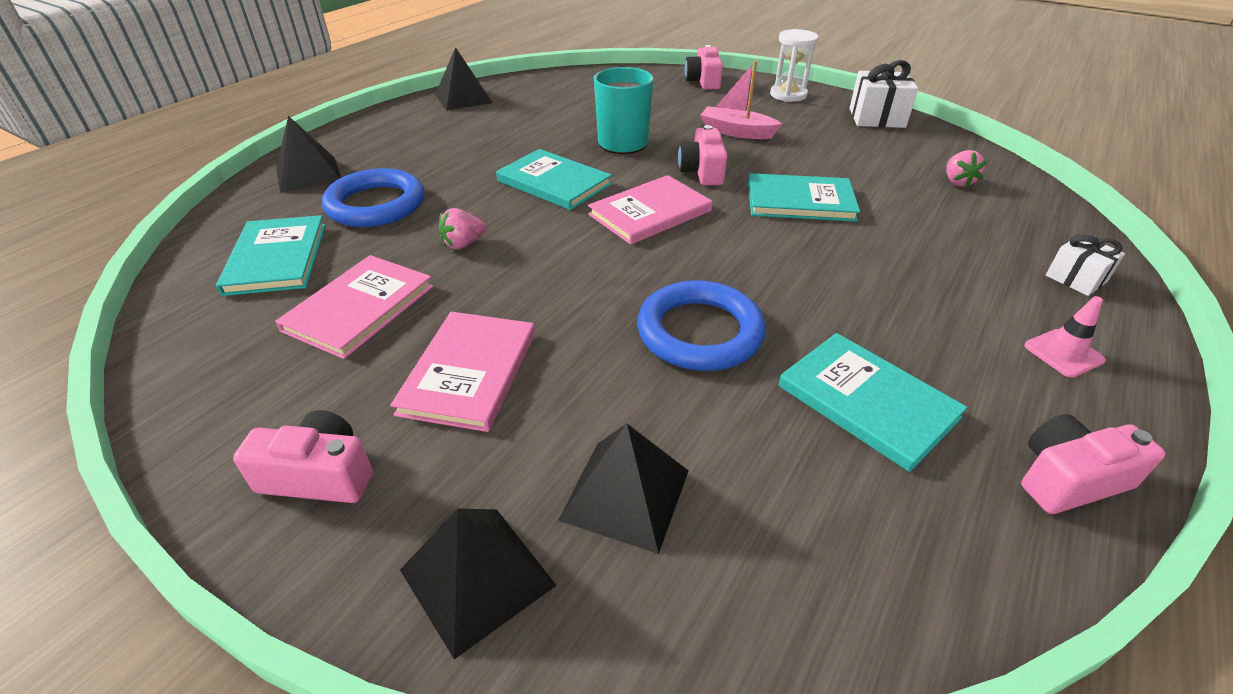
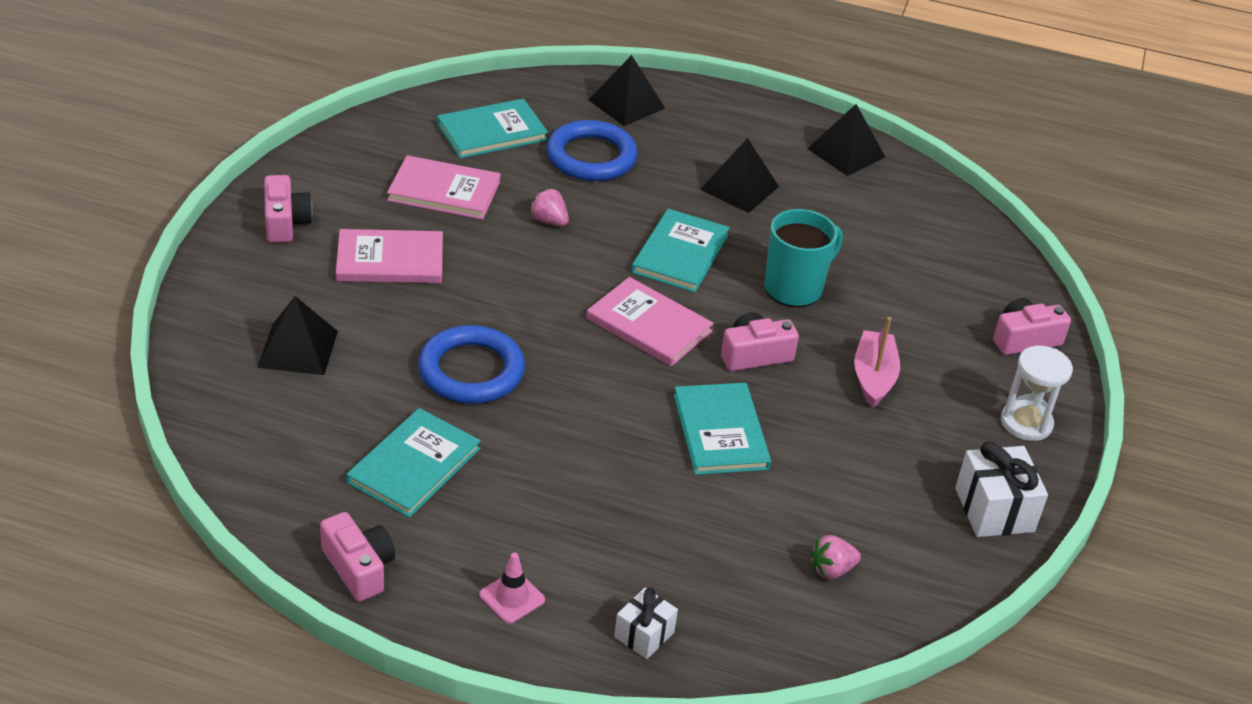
camera: 70 degrees right, 0 degrees up
(477, 577) = (229, 299): black pyramid -> black pyramid (739, 188)

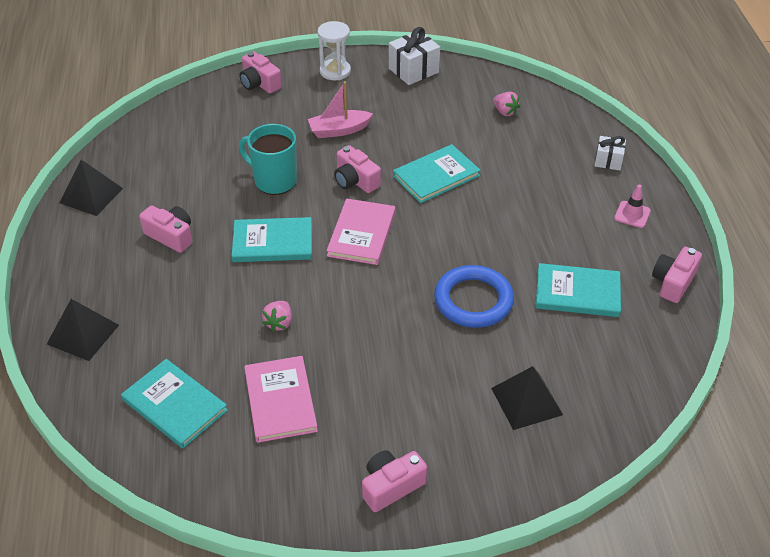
camera: 110 degrees left, 5 degrees up
(390, 260) = (391, 395): pink book -> none
(591, 157) = (177, 329): blue ring -> none
(739, 188) = (171, 236): black pyramid -> pink camera

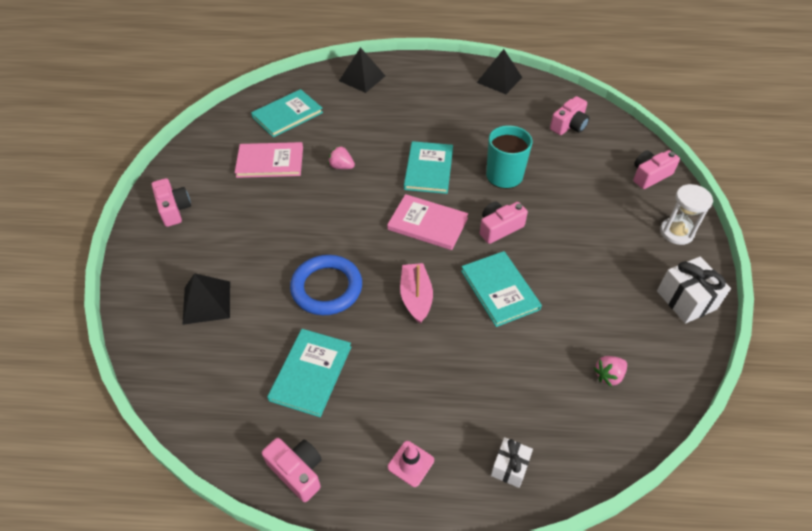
camera: 100 degrees right, 5 degrees up
(171, 236) = (447, 116): pink camera -> pink camera (569, 125)
(339, 130) = (575, 224): pink boat -> pink boat (416, 297)

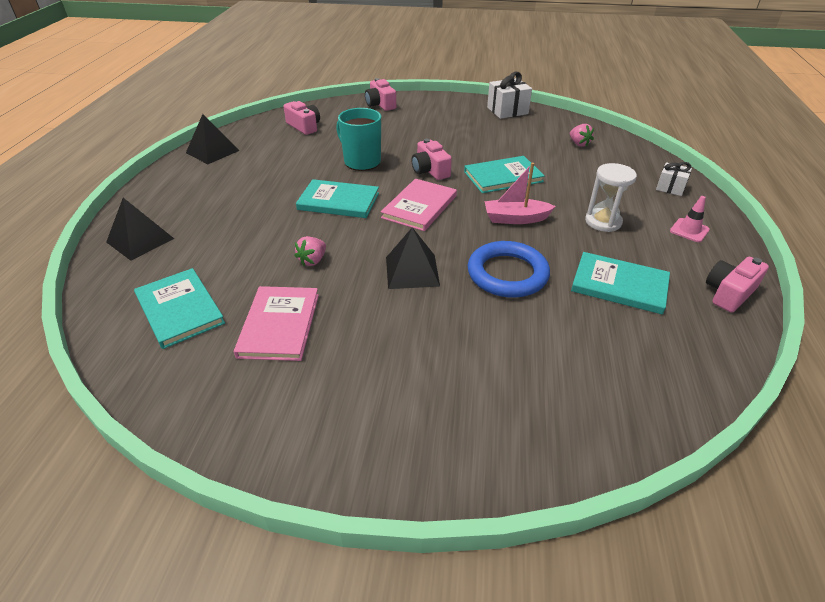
camera: 85 degrees left, 10 degrees down
(174, 209) = (354, 434): pink camera -> none
(206, 302) = (538, 377): black pyramid -> black pyramid (412, 271)
(676, 232) = (443, 104): white hourglass -> white hourglass (603, 222)

